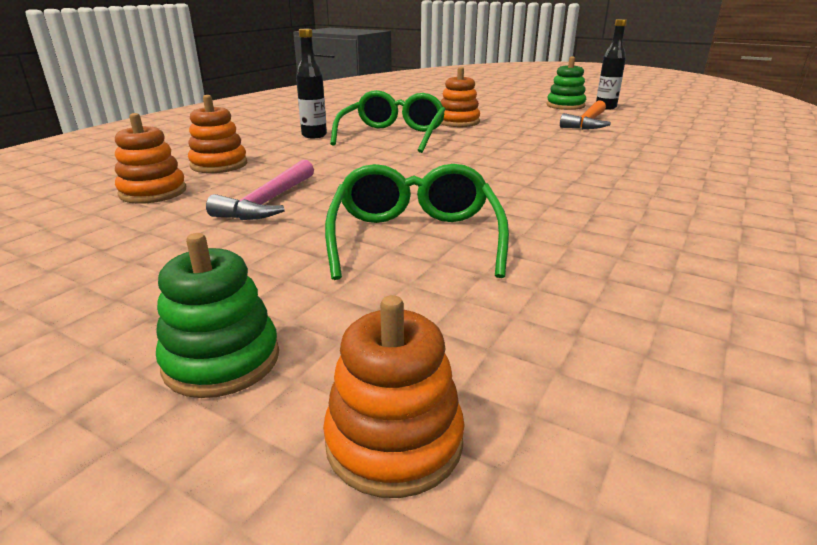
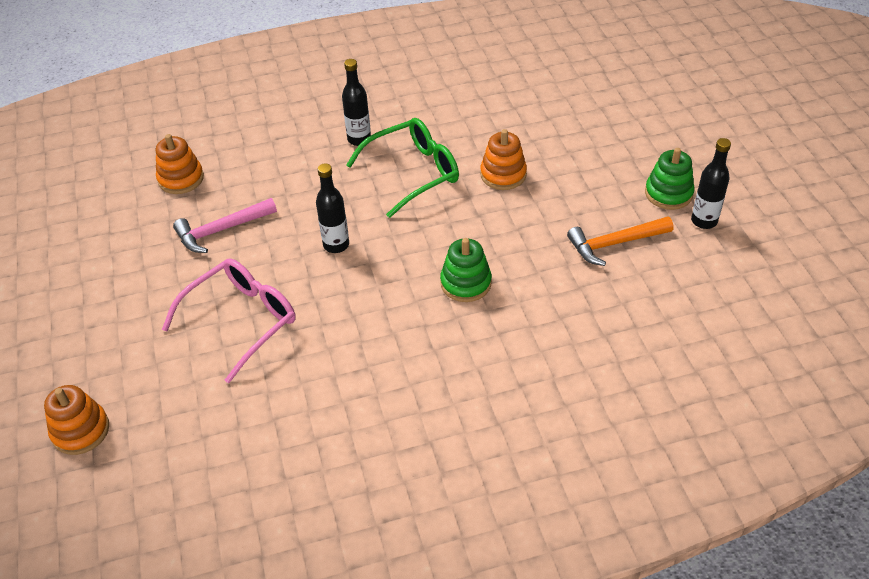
camera: 45 degrees right, 20 degrees up
(219, 165) = (248, 158): orange stacking toy -> none
(222, 360) = (77, 352): green stacking toy -> green stacking toy (466, 283)
(407, 174) = (336, 245): none -> black bottle
(415, 239) = (240, 321): green glasses -> pink glasses

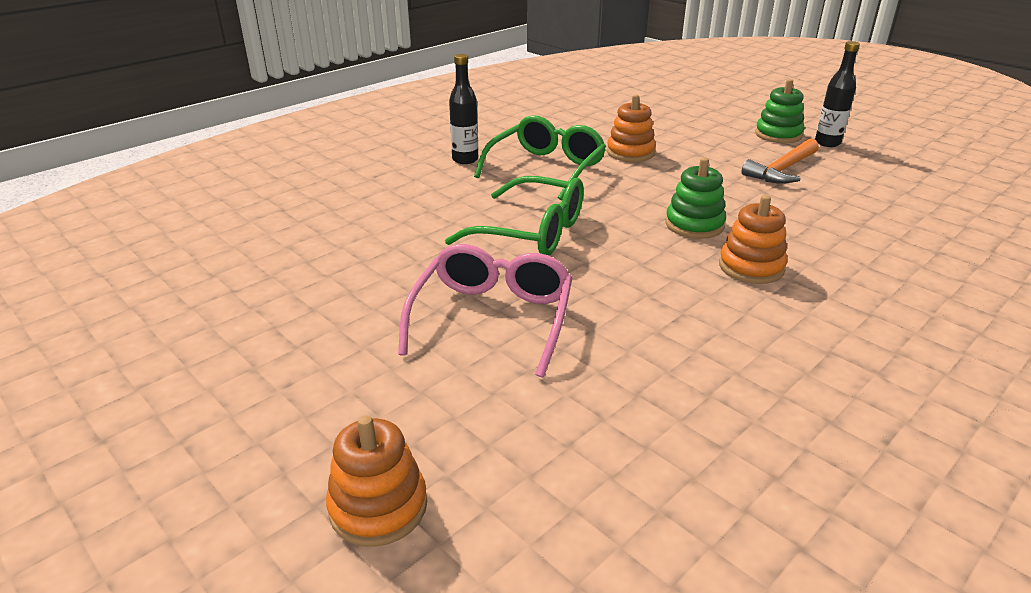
camera: 30 degrees left, 15 degrees down
(181, 179) = (289, 226): orange stacking toy -> orange stacking toy (751, 267)
(221, 230) = (384, 253): pink hammer -> none
(336, 245) = (530, 232): black bottle -> green glasses

